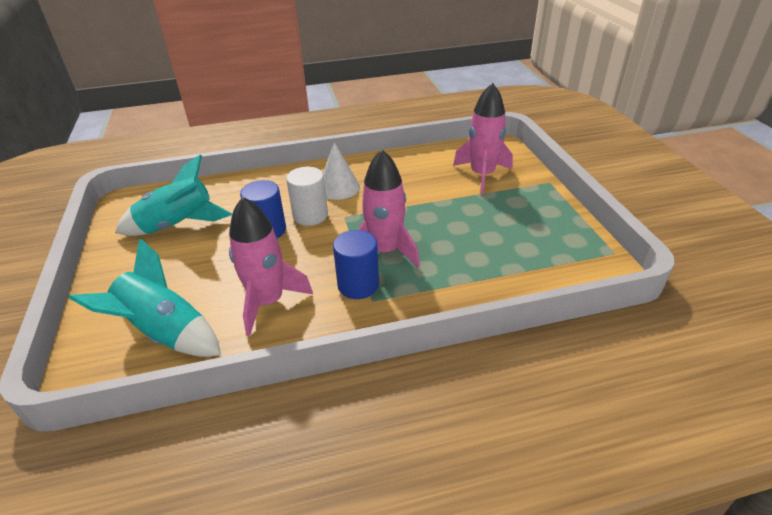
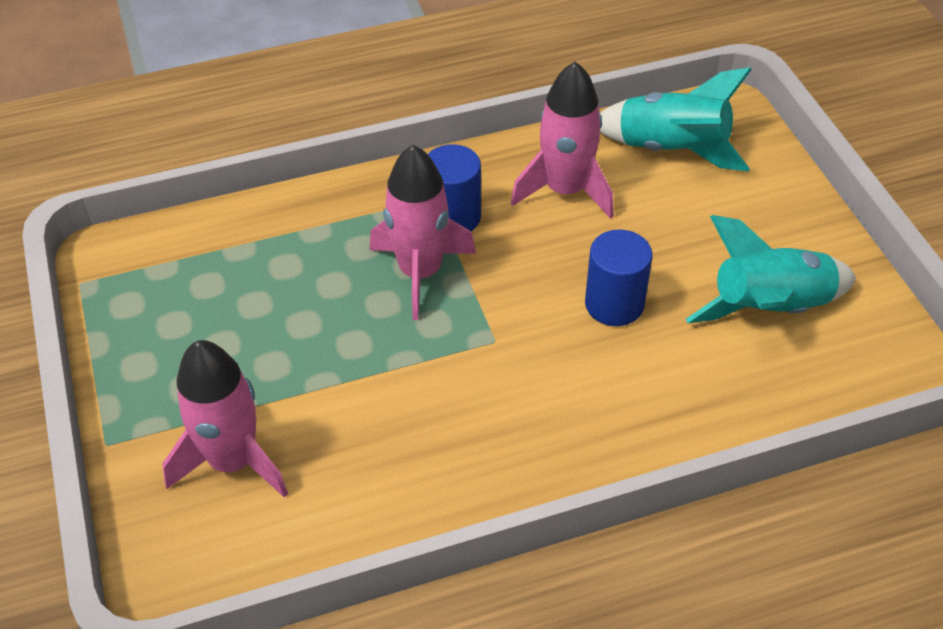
camera: 175 degrees right, 10 degrees up
(310, 215) = (554, 339): white cylinder -> none
(338, 187) = (520, 413): white cone -> none

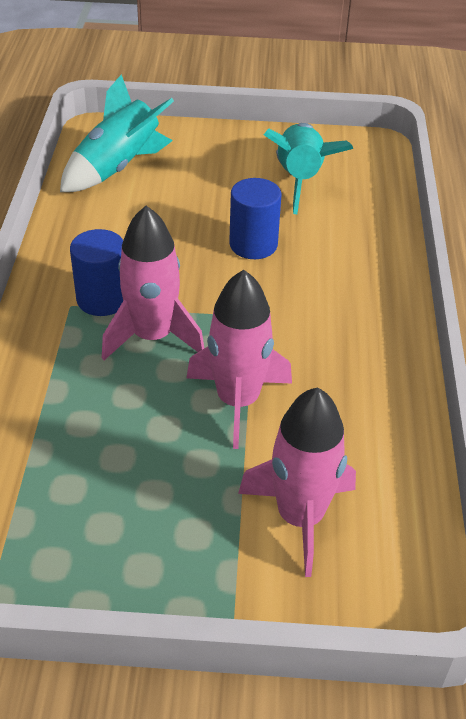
camera: 70 degrees left, 5 degrees down
(565, 190) = (119, 231): pink rocket -> pink rocket (238, 401)

